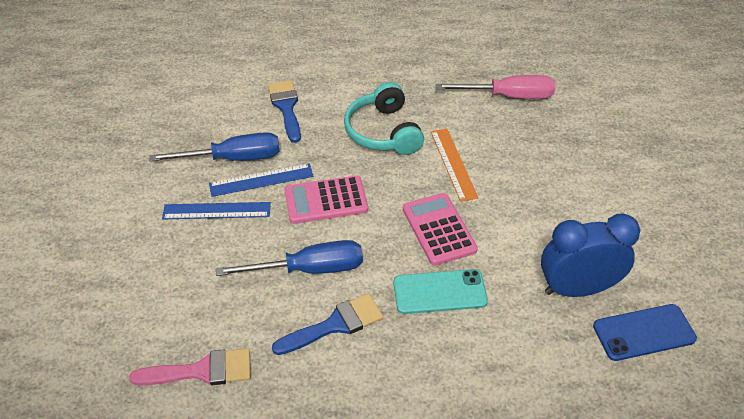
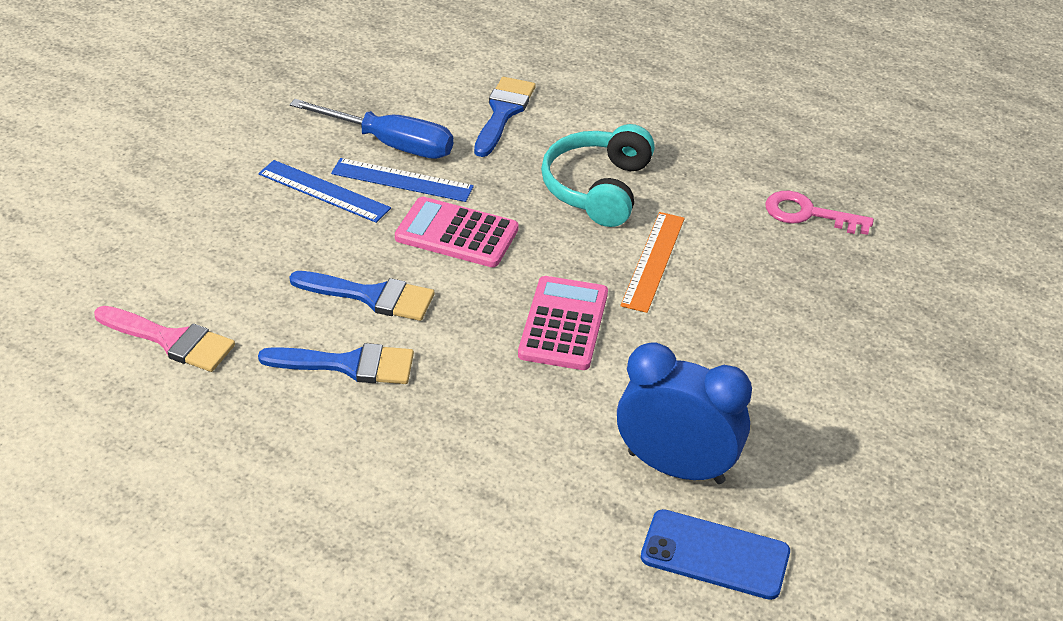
camera: 30 degrees right, 5 degrees down
(309, 269) = (372, 296): blue screwdriver -> blue brush
(440, 292) = (500, 389): turquoise phone -> none
(508, 96) = (808, 214): pink screwdriver -> pink key

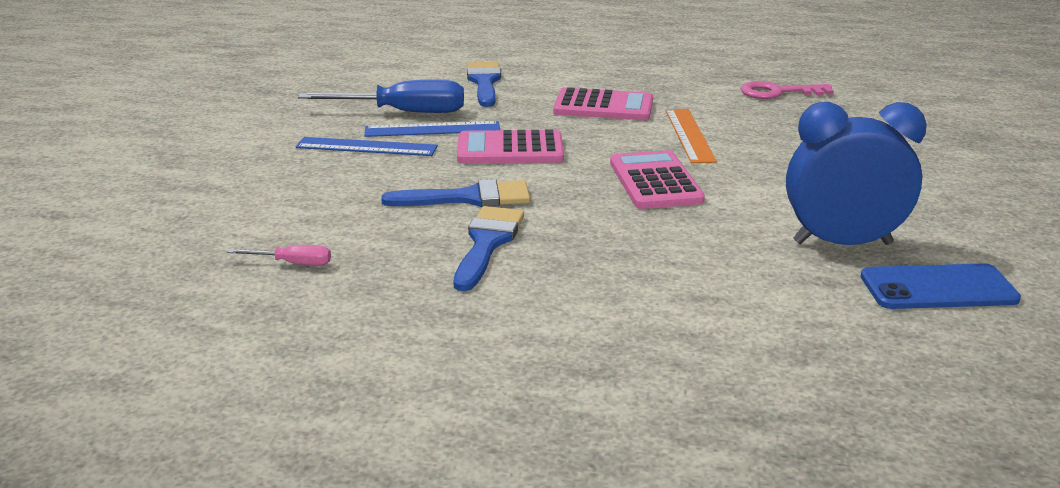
camera: 20 degrees left, 15 degrees down
(171, 340) = (293, 263): pink brush -> pink screwdriver
(349, 365) = (487, 243): blue brush -> blue brush turned 60 degrees counterclockwise
(598, 188) = (603, 107): turquoise headphones -> pink calculator

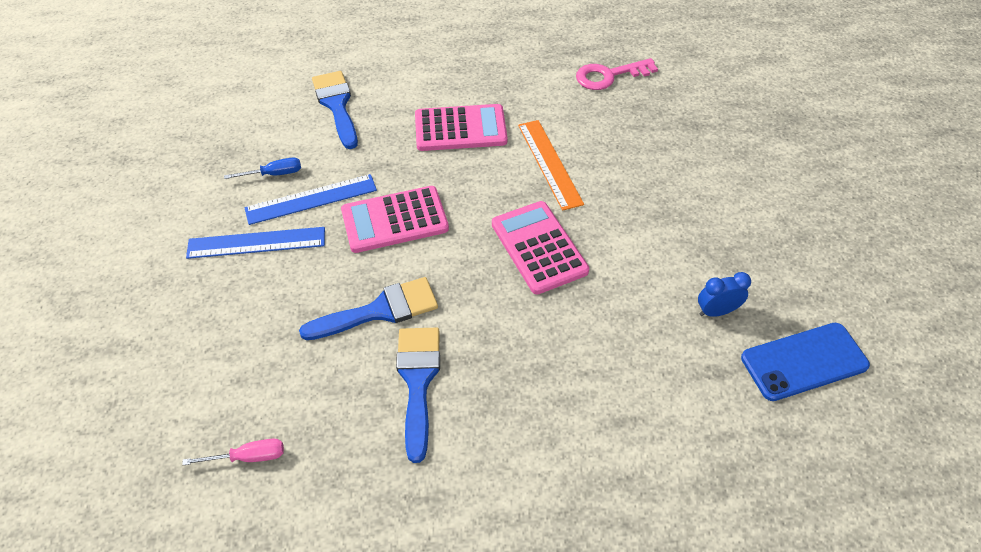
camera: 15 degrees left, 25 degrees up
(403, 112) = (274, 174): blue screwdriver -> blue screwdriver, size x0.47
(842, 243) = (716, 311): blue clock -> blue clock, size x0.44

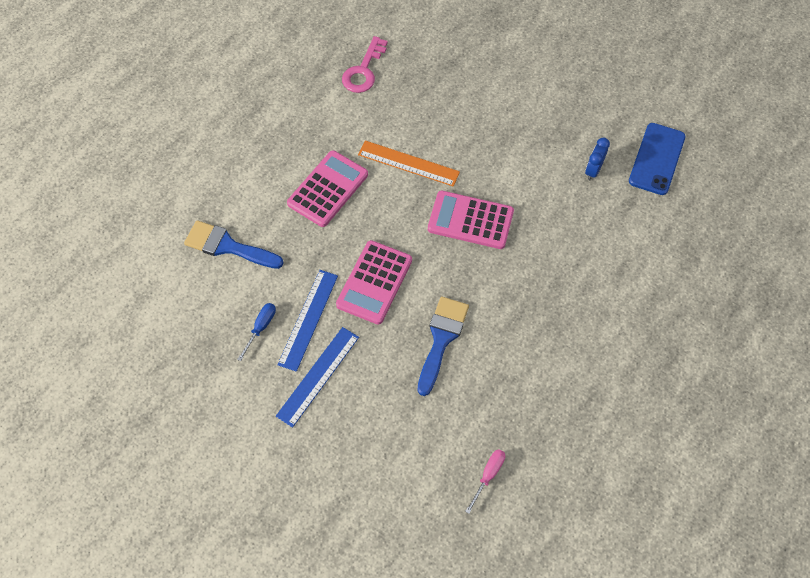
camera: 50 degrees left, 10 degrees up
(418, 381) = (511, 352): blue brush -> none

